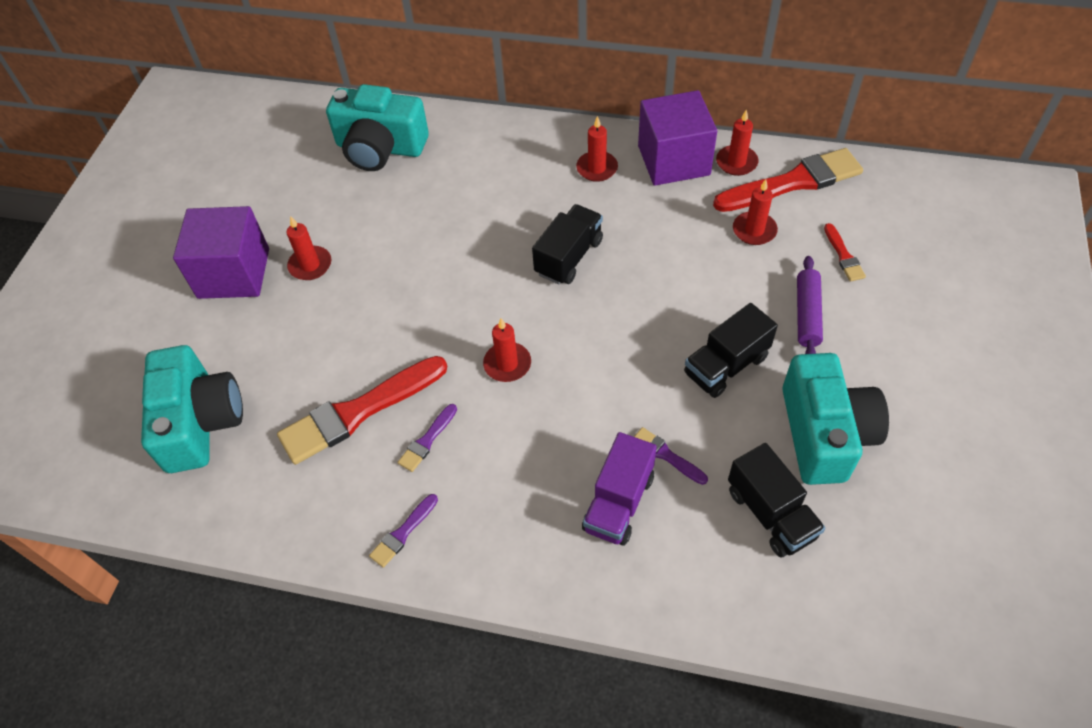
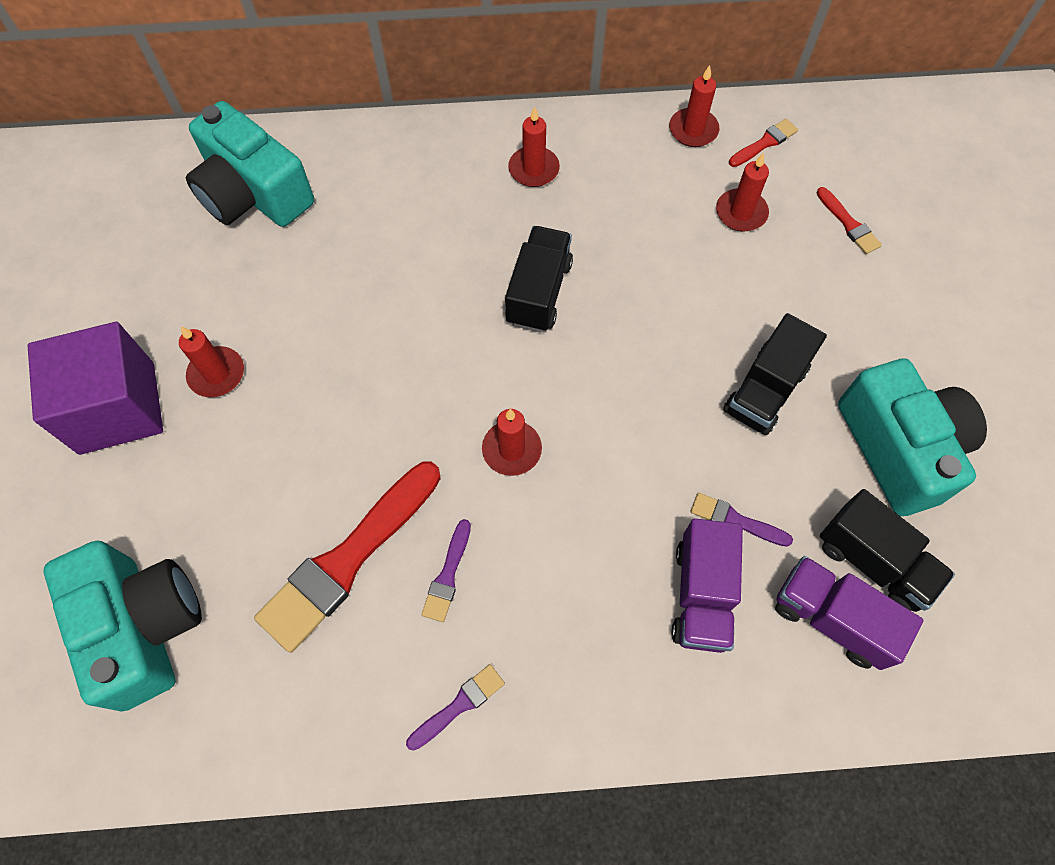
camera: 20 degrees left, 10 degrees up
(380, 148) = (254, 193): turquoise camera -> turquoise camera turned 45 degrees clockwise
(403, 533) = (459, 705): purple brush -> purple brush turned 150 degrees counterclockwise
(673, 160) = (620, 141): purple cube -> none
(719, 546) = (831, 618): none -> purple truck
(793, 182) = (764, 143): red brush -> red brush, size x0.45
(807, 314) = (832, 305): purple rolling pin -> none

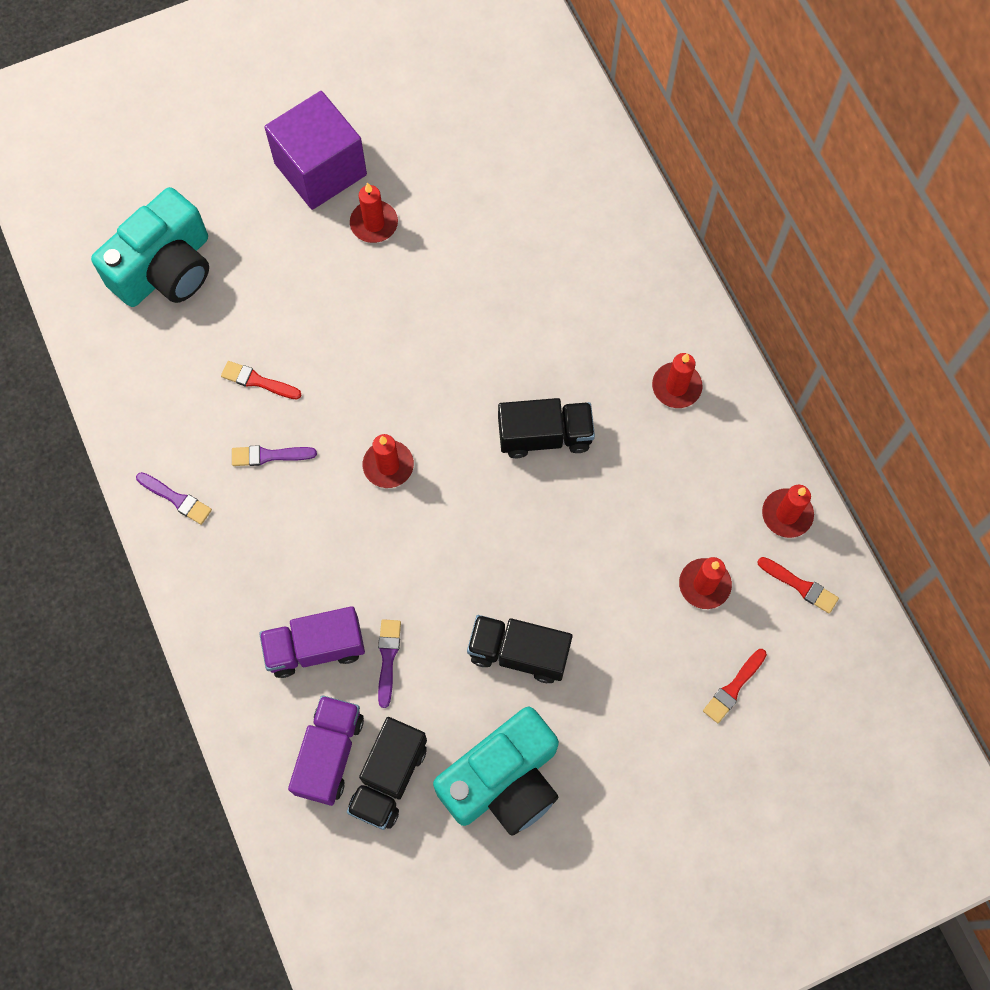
camera: 70 degrees right, 5 degrees up
(254, 193) = (552, 172): turquoise camera -> none
(348, 559) = (257, 381): red brush -> red brush, size x0.45

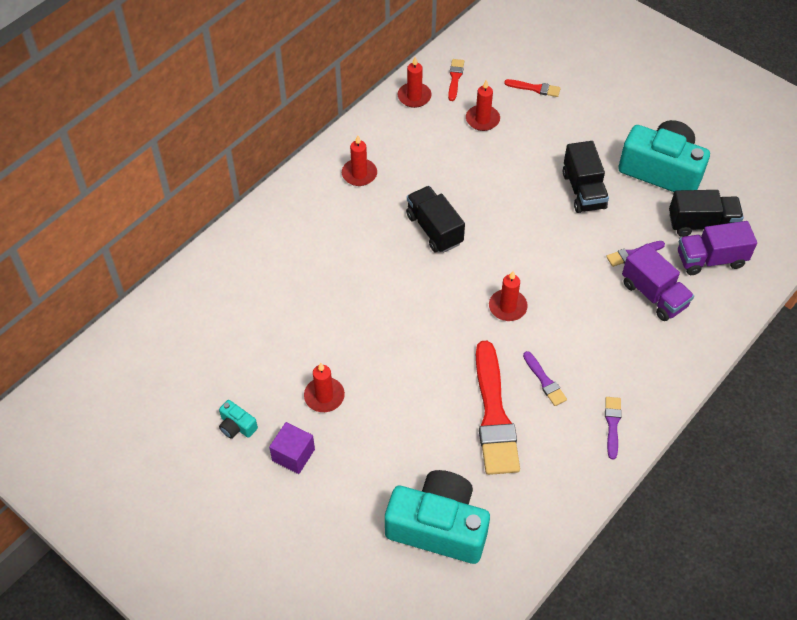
camera: 115 degrees left, 15 degrees down
(257, 381) = (494, 415): red brush -> red brush, size x2.20
(320, 169) = (293, 455): purple cube -> purple cube, size x0.53
(383, 130) = (237, 426): none -> turquoise camera

